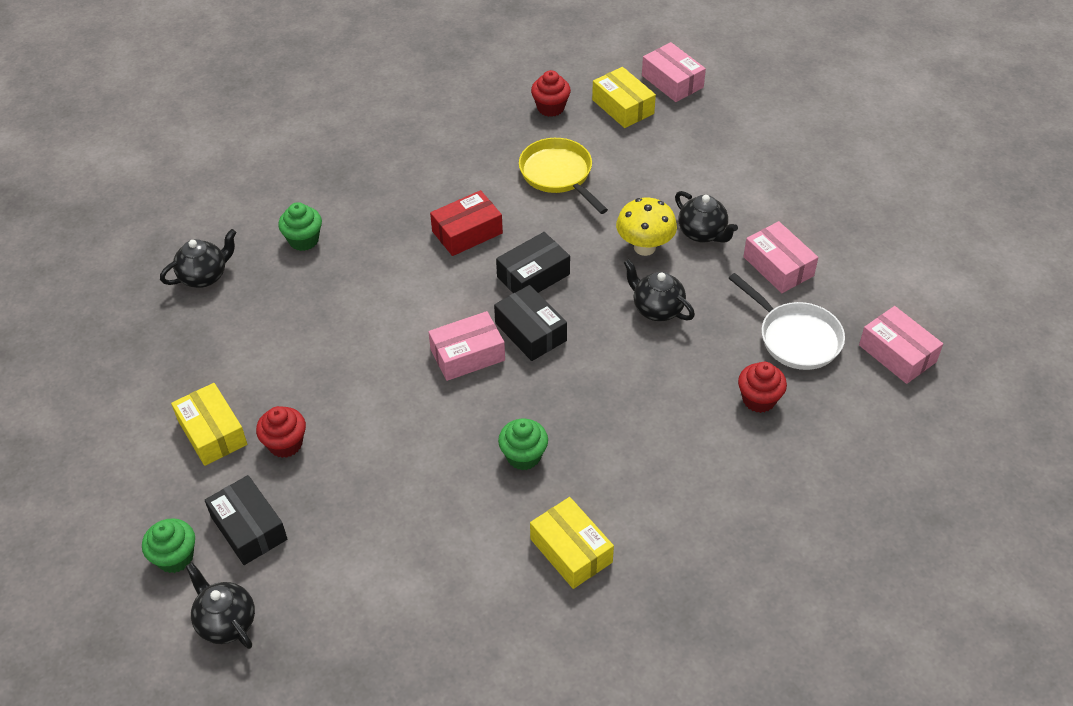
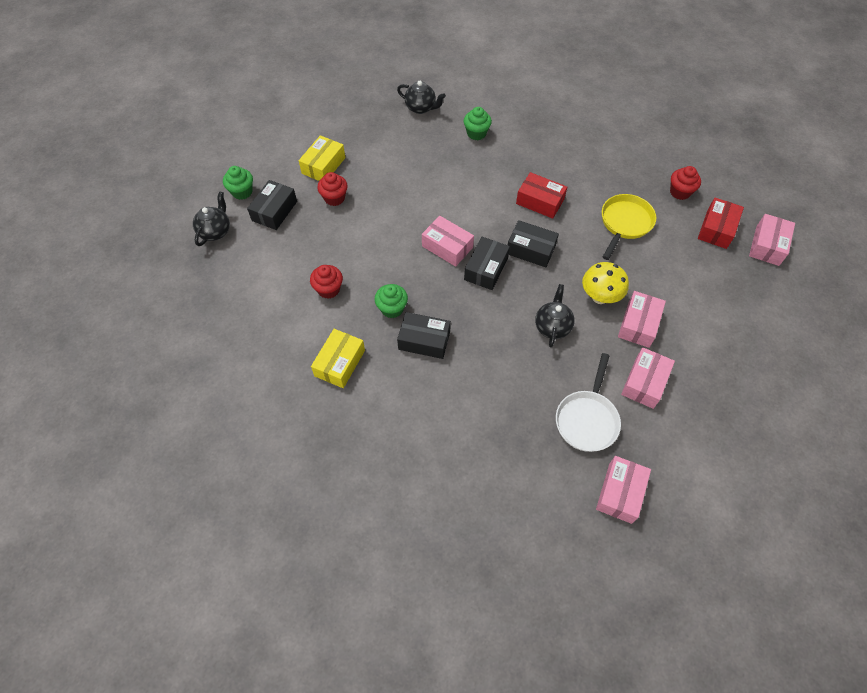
camera: 60 degrees right, 10 degrees up
(595, 443) = (424, 340): none -> black box
(623, 106) = (717, 229): yellow box -> red box
(702, 233) = (638, 324): black teapot -> pink box
(759, 399) = (517, 418): red cupcake -> red cupcake (328, 289)

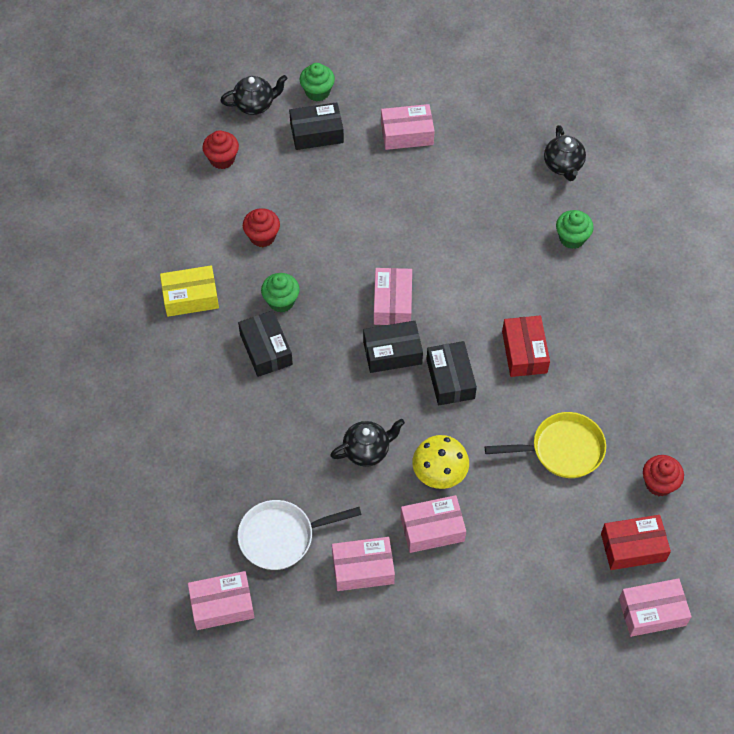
camera: 55 degrees right, 0 degrees up
(323, 165) = (407, 134): yellow box -> pink box
(334, 198) = (373, 170): red cupcake -> red cupcake (222, 159)

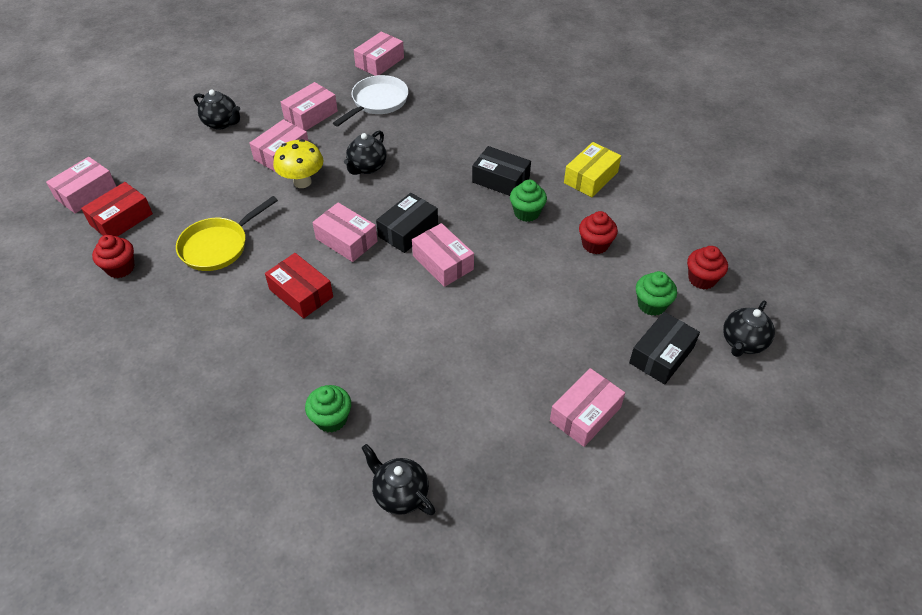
camera: 140 degrees right, 10 degrees down
(317, 92) = (711, 396): green cupcake -> green cupcake (651, 305)
(450, 379) = (346, 240): black box -> pink box
(462, 625) = (221, 123): none -> black teapot

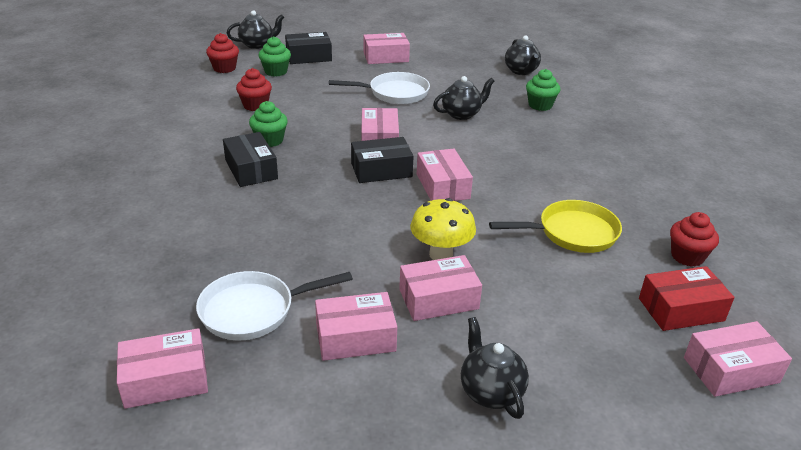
camera: 145 degrees left, 15 degrees down
(301, 293) = (514, 168): red box -> none
(367, 167) = (357, 237): black teapot -> black teapot (462, 114)
(500, 342) = (394, 93): none -> white pan
(591, 177) = (179, 139): yellow box -> none

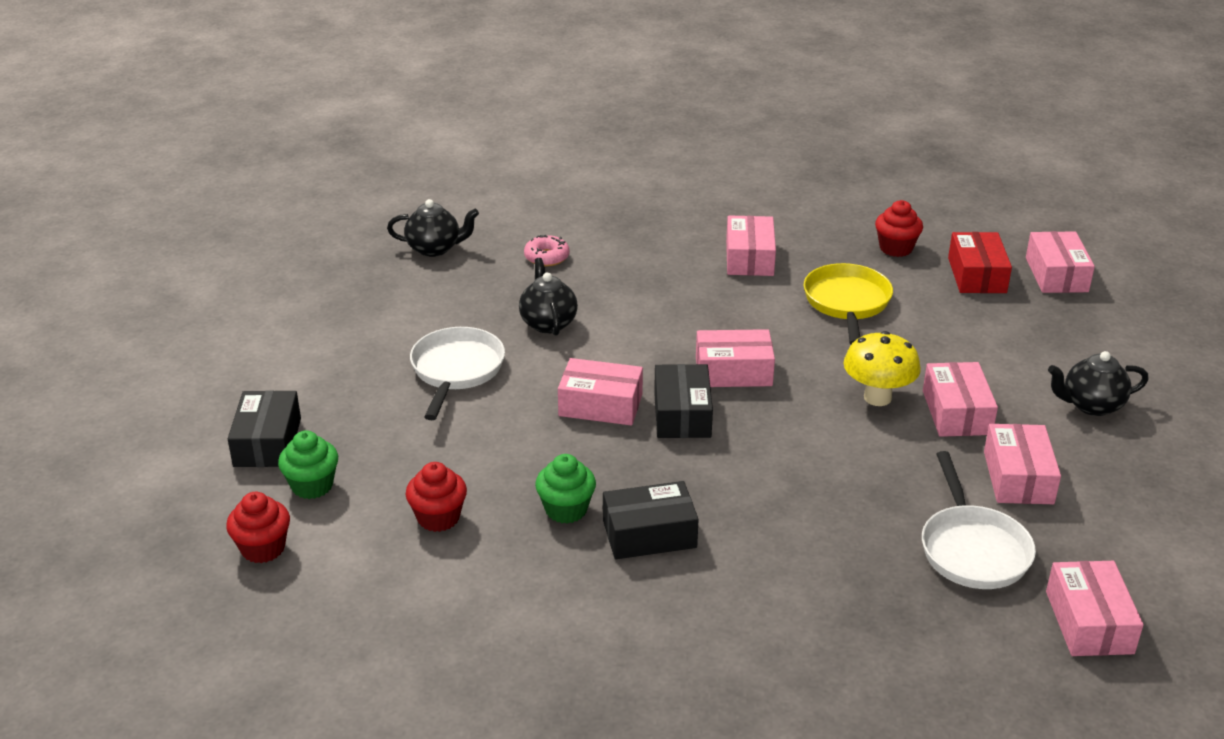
camera: 75 degrees left, 0 degrees up
(257, 45) = (172, 501): black teapot -> none
(386, 57) = (317, 360): pink box -> pink box (749, 258)
(540, 105) = (546, 257): green cupcake -> pink donut

